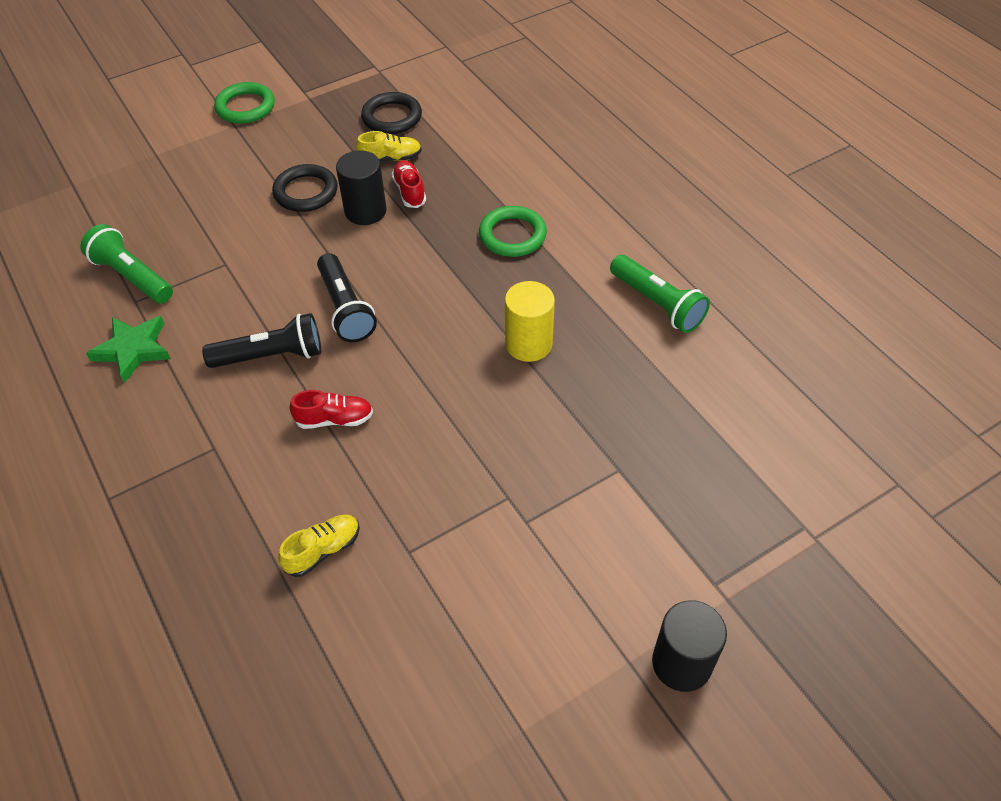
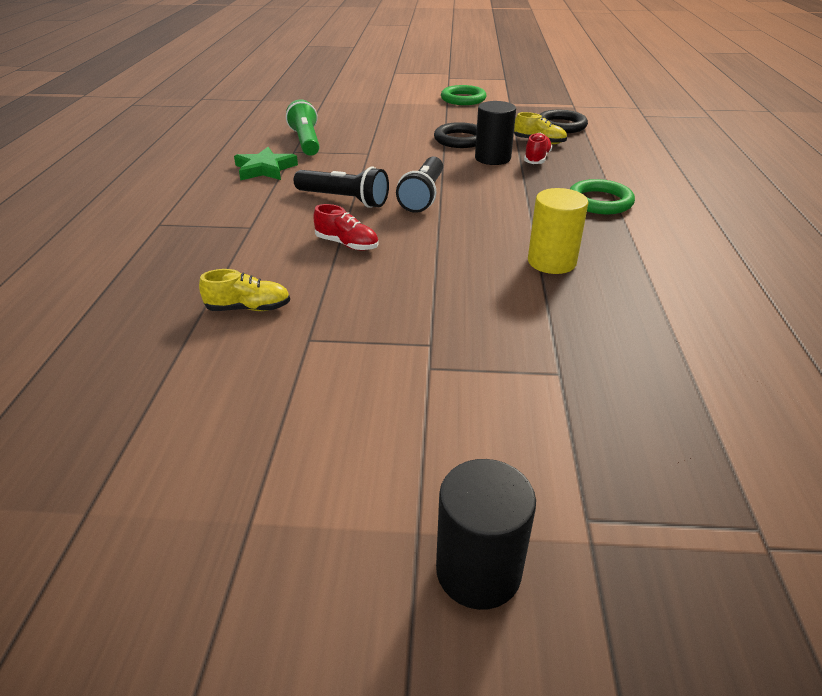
camera: 35 degrees right, 15 degrees down
(657, 304) = (707, 281): green flashlight -> none

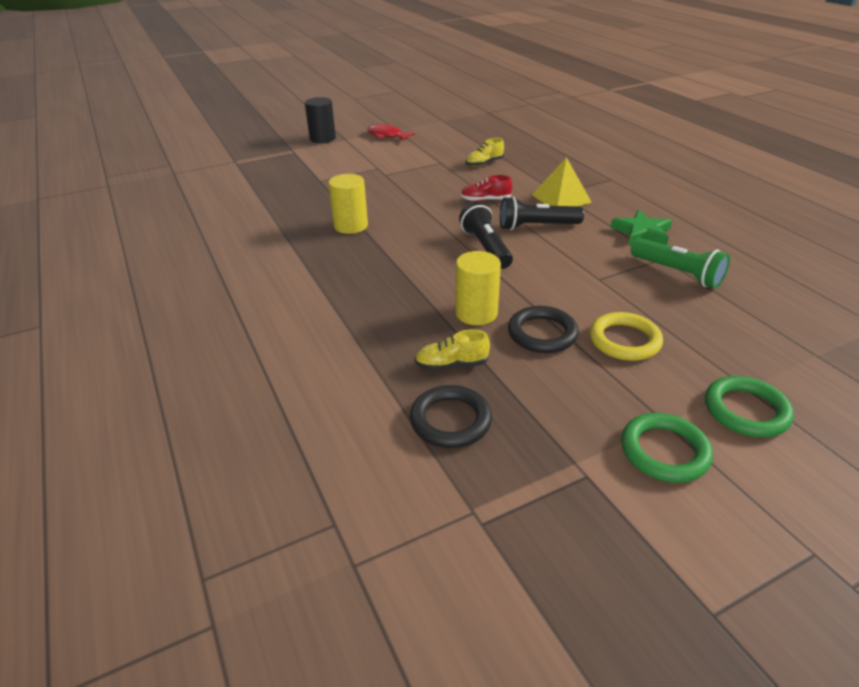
camera: 150 degrees right, 0 degrees up
(262, 219) = (561, 198): none -> yellow pyramid
(302, 495) = (387, 135): none -> red fish
(413, 126) = (624, 340): none -> yellow ring
(492, 158) = (476, 313): black cylinder -> yellow cylinder
(537, 159) = (431, 329): red shoe -> none
(599, 201) = (338, 288): green ring -> green ring (746, 410)

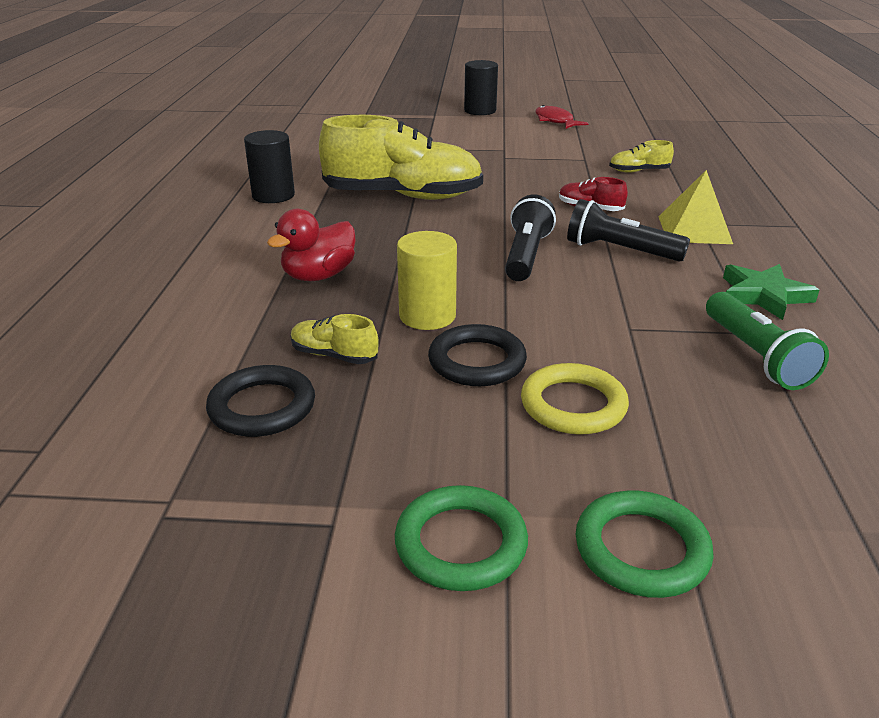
camera: 30 degrees right, 5 degrees down
(249, 254) = (273, 196): none -> black cylinder
(351, 226) = (403, 196): yellow cylinder -> yellow shoe
(367, 309) = (319, 276): none -> red duck

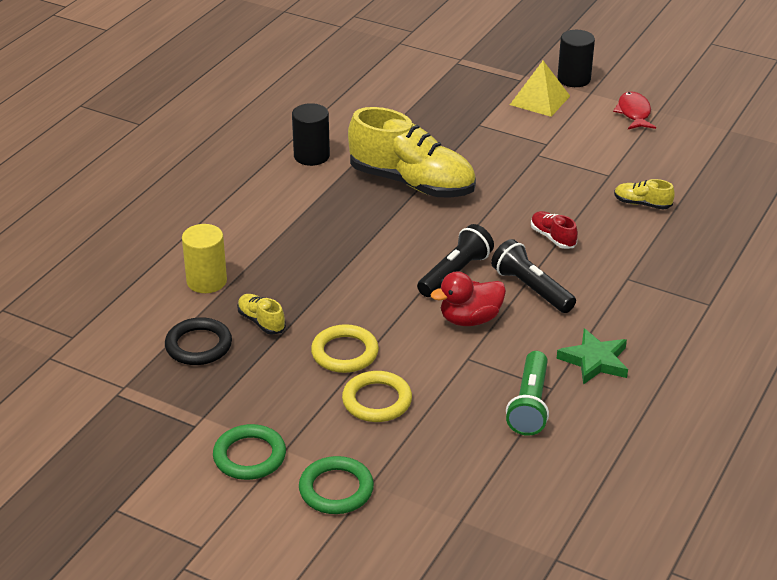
camera: 25 degrees right, 5 degrees up
(319, 276) = (293, 251): red duck -> red duck (470, 319)
(427, 316) = (341, 308): yellow cylinder -> yellow cylinder (206, 281)
(477, 361) = (345, 353): black ring -> yellow ring
(694, 230) = (615, 284): yellow pyramid -> yellow pyramid (540, 100)

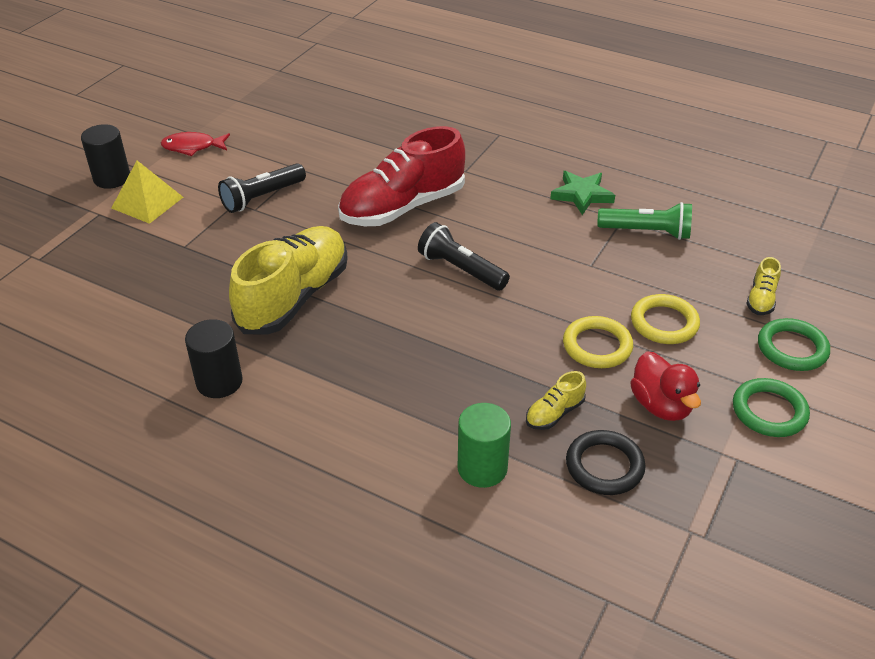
camera: 90 degrees left, 5 degrees up
(206, 281) = (482, 468): yellow cylinder -> green cylinder
(470, 319) = (533, 262): red duck -> red duck (661, 405)
(531, 289) = (483, 224): black flashlight -> black flashlight (262, 197)
(552, 237) = (402, 207): red shoe -> red shoe, size x2.39
(642, 204) = (351, 154): yellow shoe -> yellow shoe (761, 299)

